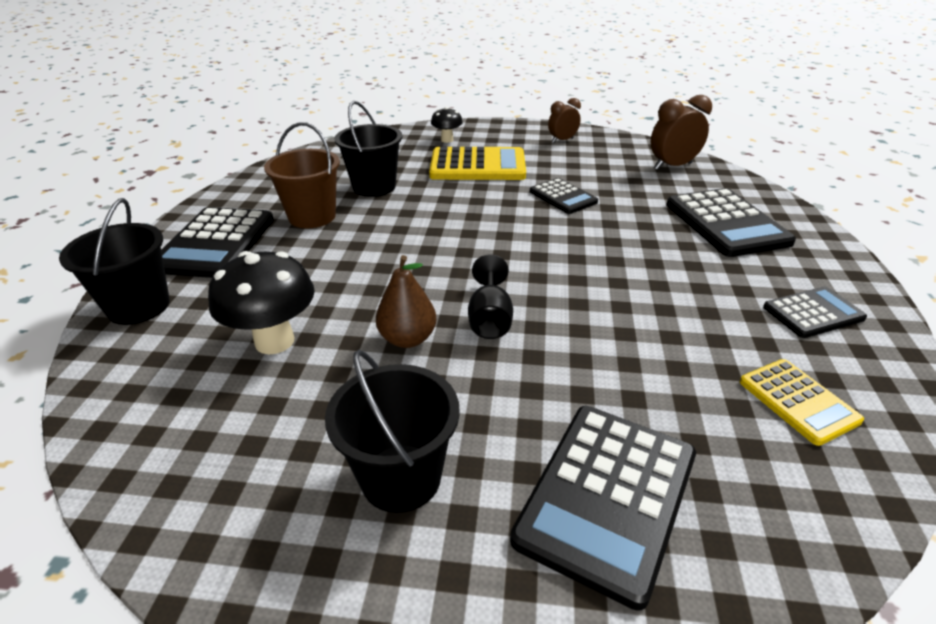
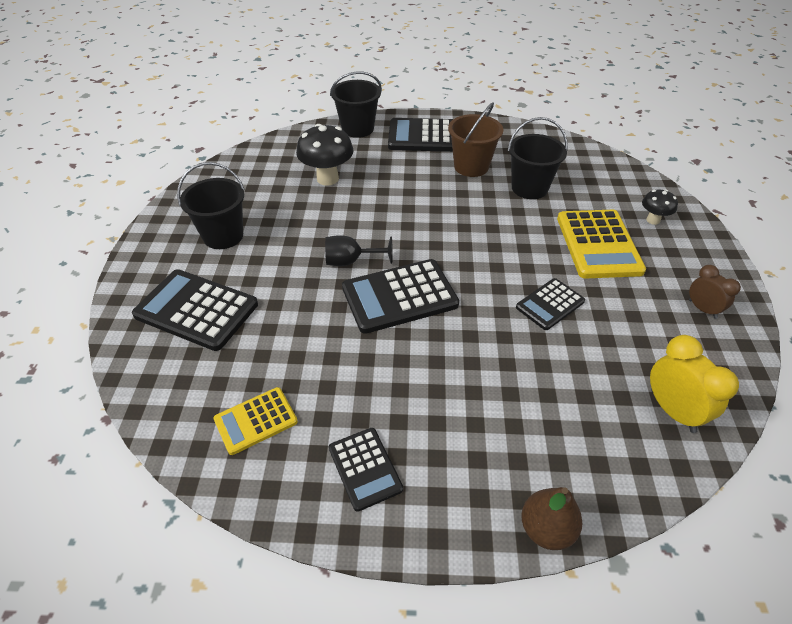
camera: 85 degrees right, 10 degrees up
(407, 339) = (329, 227): brown pear -> brown pear (546, 529)
(672, 166) = (672, 410): brown clock -> yellow clock
(726, 223) = (529, 436): black calculator -> black calculator (399, 296)

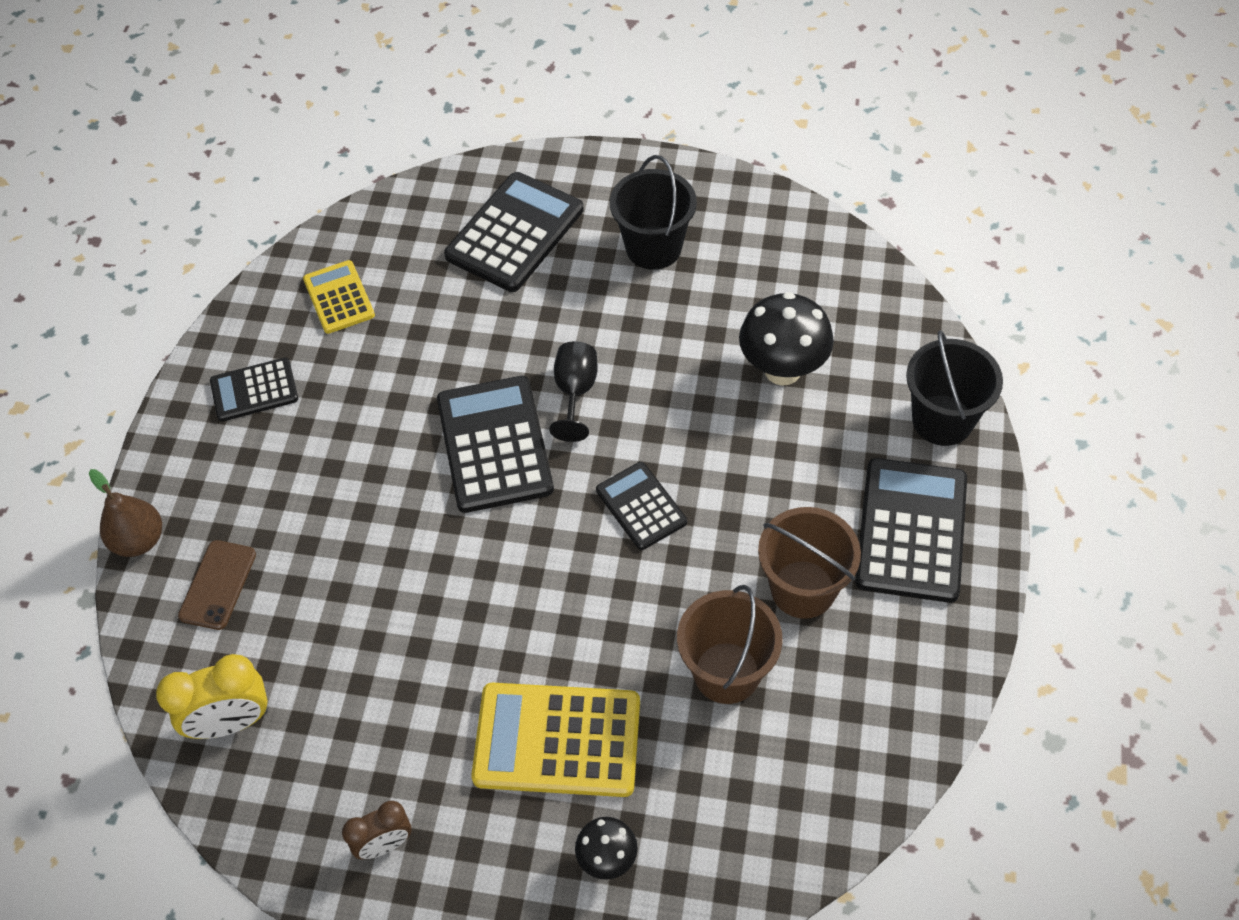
camera: 100 degrees right, 10 degrees up
(529, 188) = (726, 672): black bucket -> brown bucket
(550, 304) = (440, 628): black calculator -> black calculator (641, 506)
(566, 449) = (218, 585): none -> brown phone

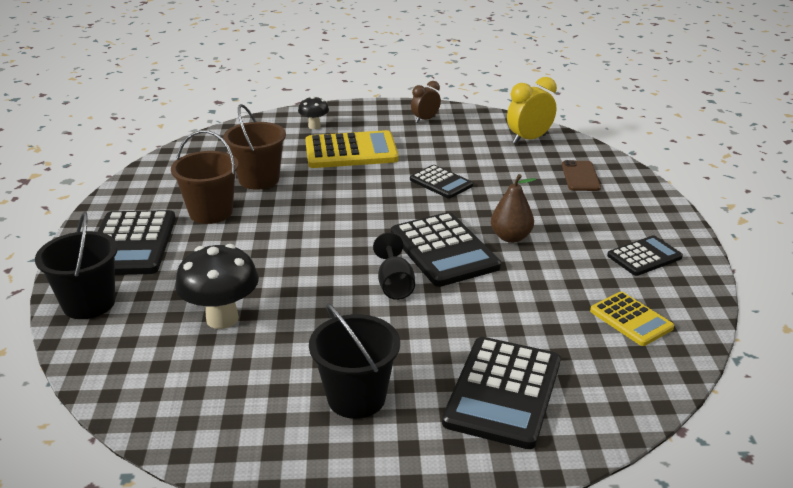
camera: 165 degrees right, 25 degrees down
(139, 540) = (646, 186): brown pear -> brown pear (511, 237)
(641, 506) = (326, 234): black calculator -> black calculator (441, 182)

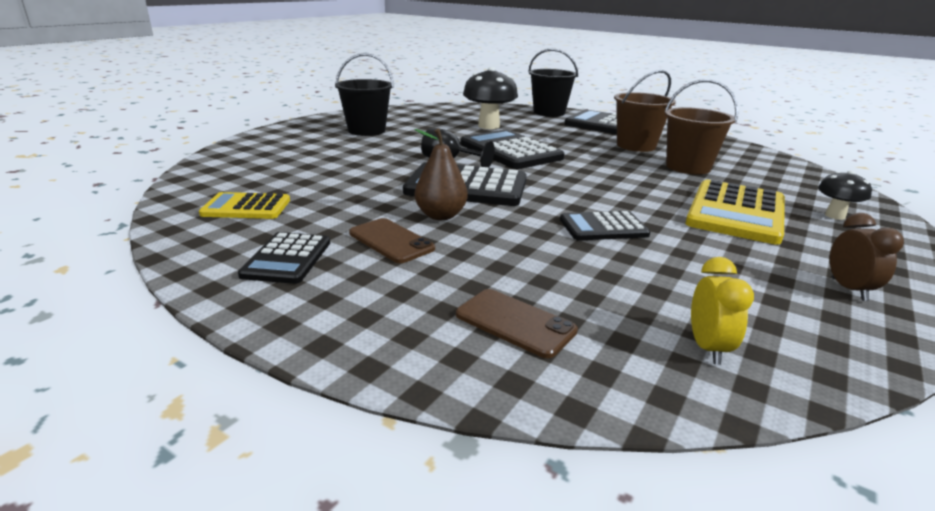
camera: 125 degrees right, 5 degrees down
(503, 392) = (294, 152): black calculator -> black calculator (510, 151)
(529, 139) = (707, 348): yellow clock -> yellow clock, size x0.65
(570, 237) = (391, 241): none -> brown phone

